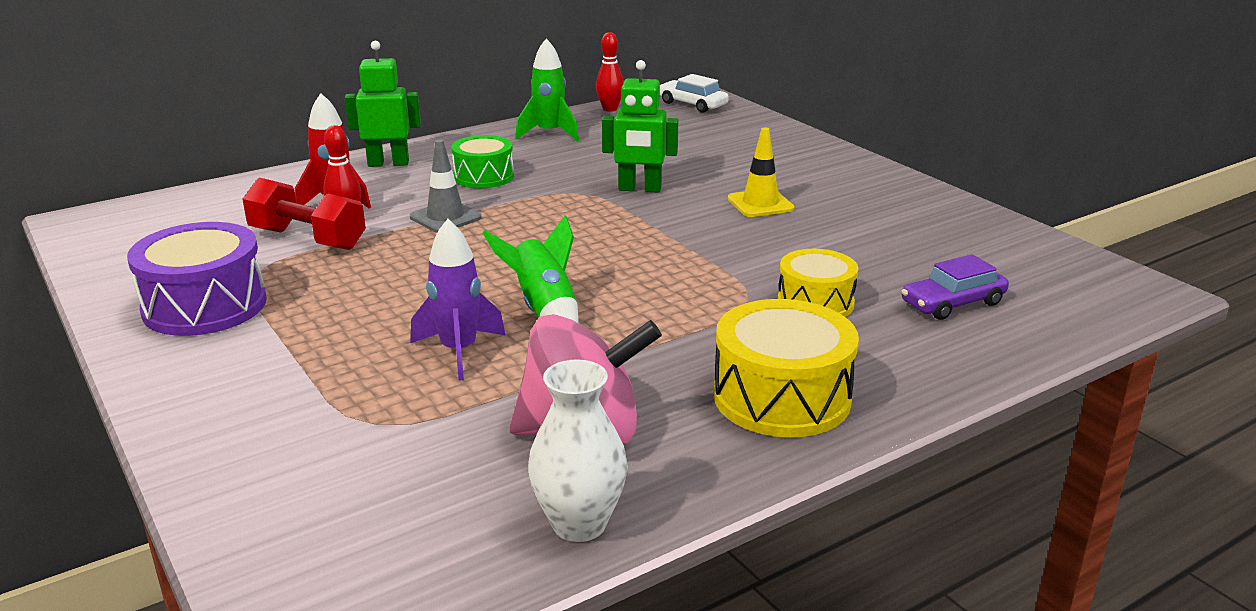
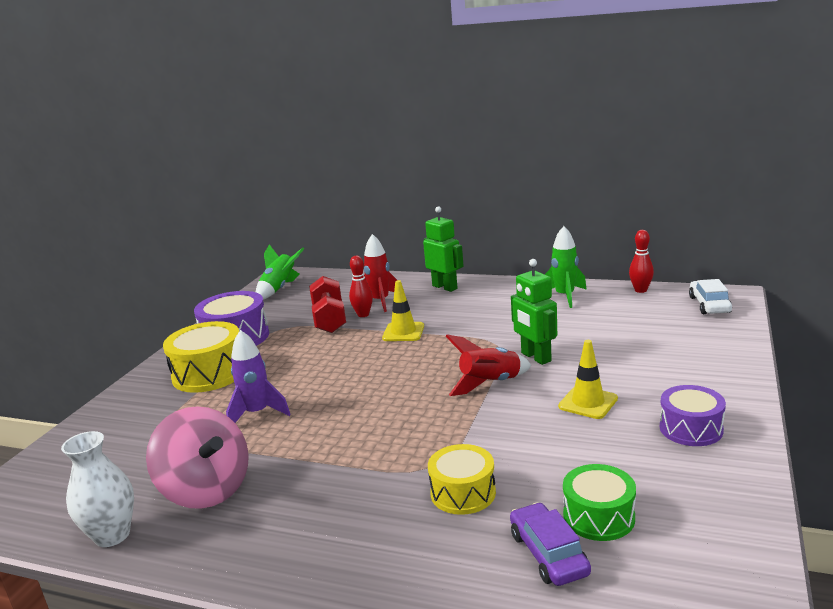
camera: 55 degrees right, 5 degrees down
(445, 217) = (403, 332): grey traffic cone -> yellow traffic cone
(484, 176) = (471, 313): green drum -> green drum (598, 516)
(544, 310) = (331, 411): green rocket -> green rocket (279, 289)
(648, 223) = (490, 384): none -> red rocket
(781, 397) = (311, 539): yellow drum -> yellow drum (209, 373)
(864, 191) = (691, 429): none -> purple drum
(952, 303) = (548, 554): purple car -> purple car turned 45 degrees clockwise

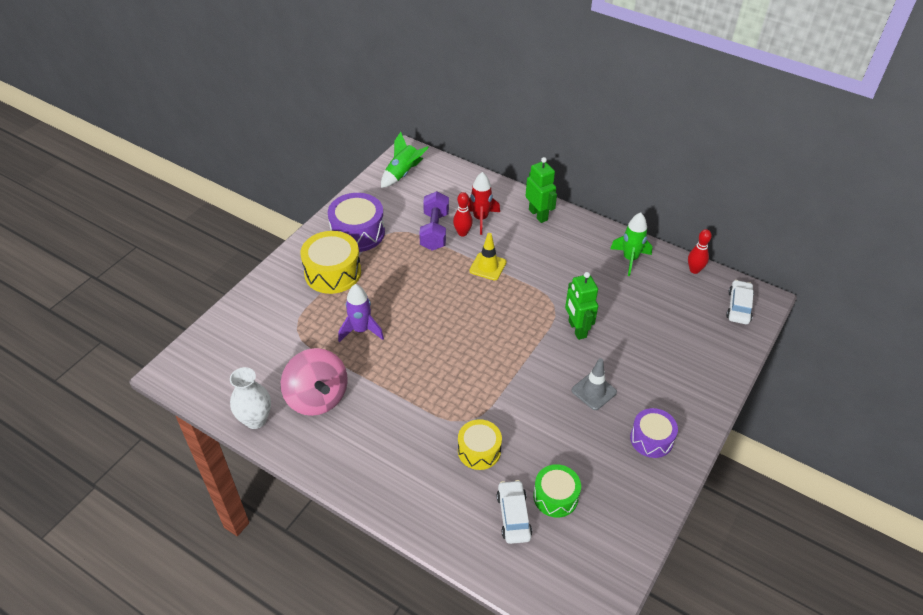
camera: 10 degrees right, 25 degrees up
(329, 319) = (434, 231): red dumbbell -> purple dumbbell
(490, 384) = (533, 349): red rocket -> none
(548, 554) = (513, 516): purple car -> white car
(588, 403) = (594, 391): yellow traffic cone -> grey traffic cone

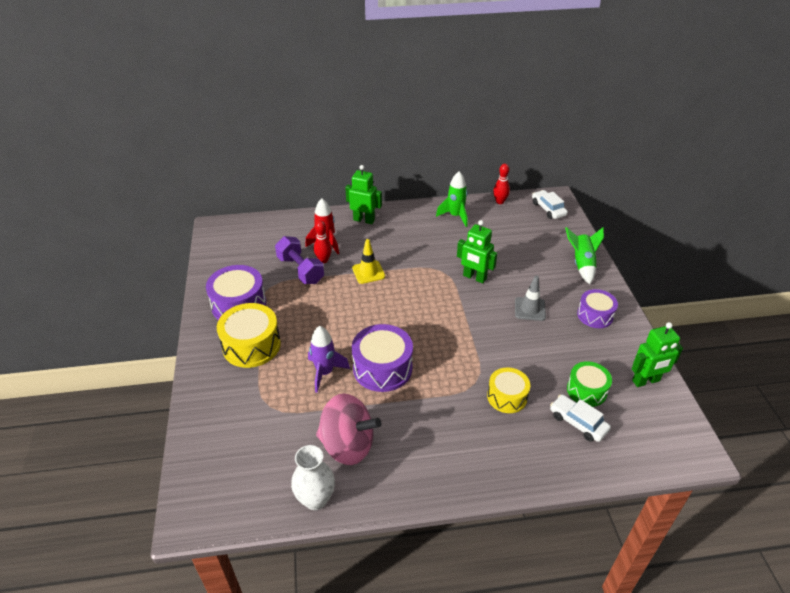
camera: 40 degrees left, 5 degrees down
(403, 174) = (228, 244): green rocket -> green rocket (582, 264)
(407, 356) = (382, 368): none -> purple drum
(623, 530) = (646, 381): none -> green robot

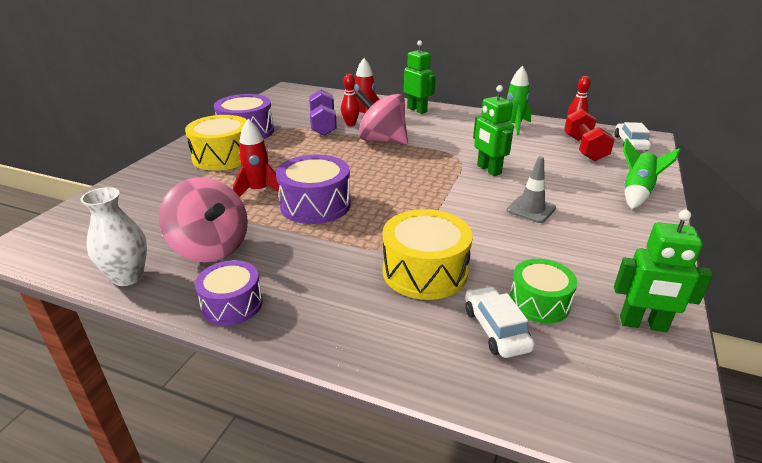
camera: 30 degrees right, 10 degrees down
(325, 373) = (259, 191): purple rocket -> red rocket
(368, 272) = (382, 140): yellow traffic cone -> pink spinning top
(507, 397) = (425, 271): yellow drum -> yellow drum, size x1.55
(522, 226) = (584, 148): none -> red dumbbell
(595, 315) = (616, 238): purple drum -> purple drum (232, 304)

